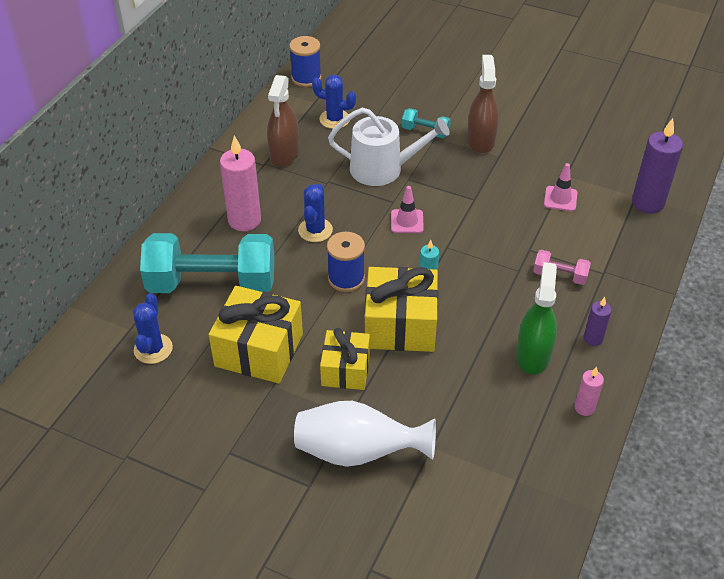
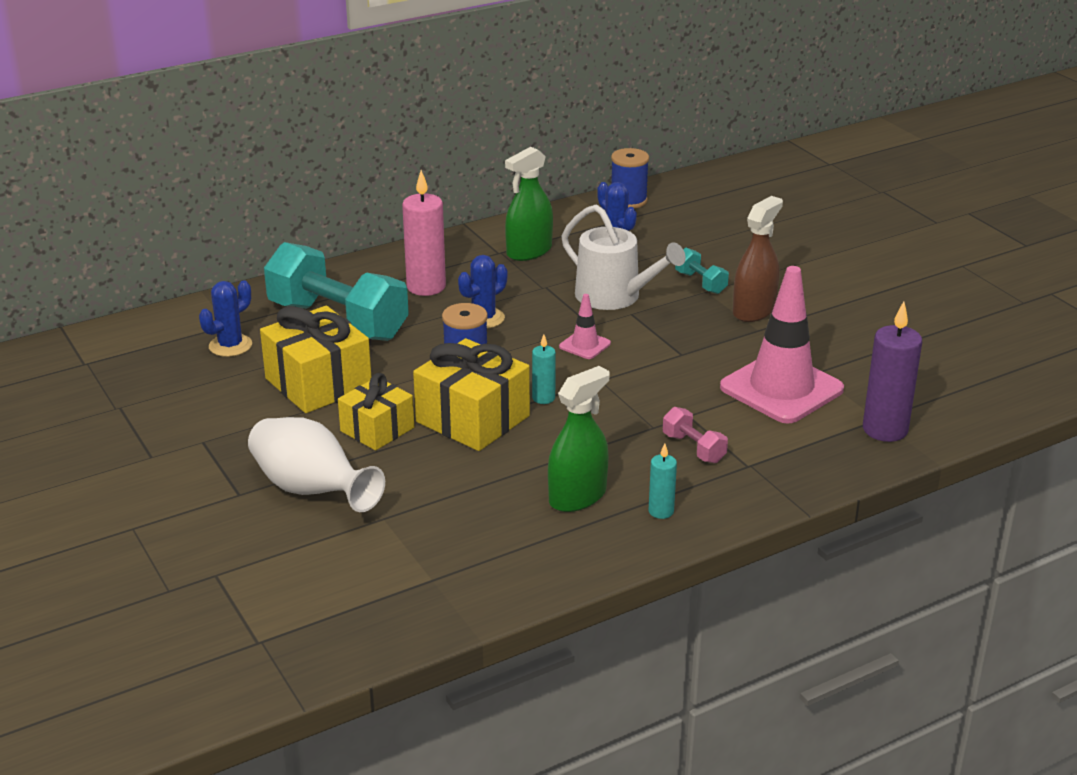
camera: 35 degrees right, 15 degrees down
(284, 154) = (529, 251): brown spray bottle -> green spray bottle
(560, 199) = (781, 388): pink traffic cone -> pink traffic cone, size x2.25
(584, 408) = (576, 559): pink candle -> none
(593, 339) = (661, 511): purple candle -> turquoise candle

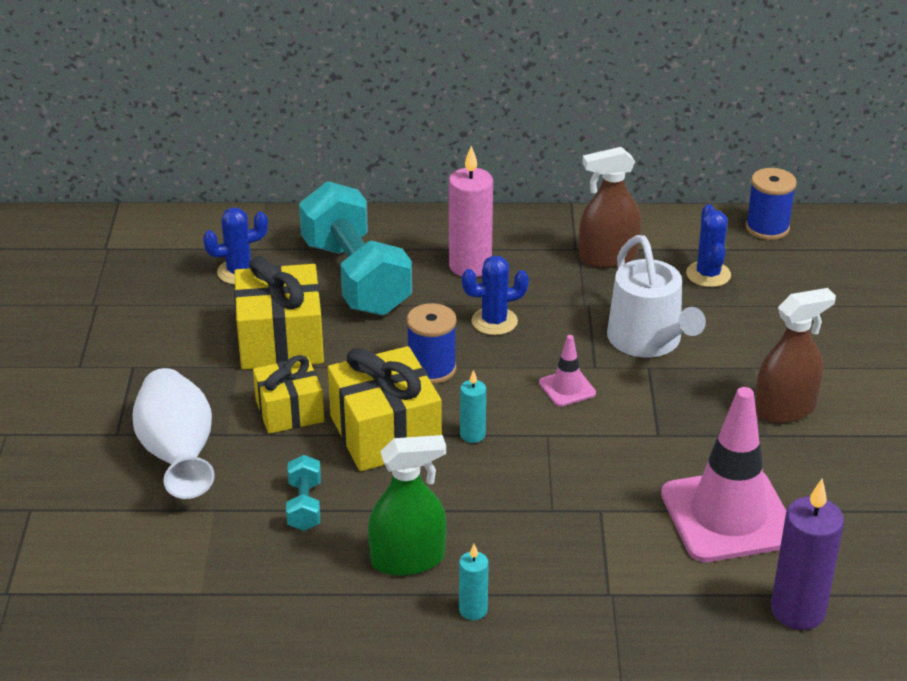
camera: 30 degrees right, 5 degrees up
(529, 251) = (608, 257): green spray bottle -> brown spray bottle
(693, 448) = (570, 551): pink dumbbell -> none
(700, 283) = (756, 355): turquoise dumbbell -> turquoise dumbbell (304, 506)

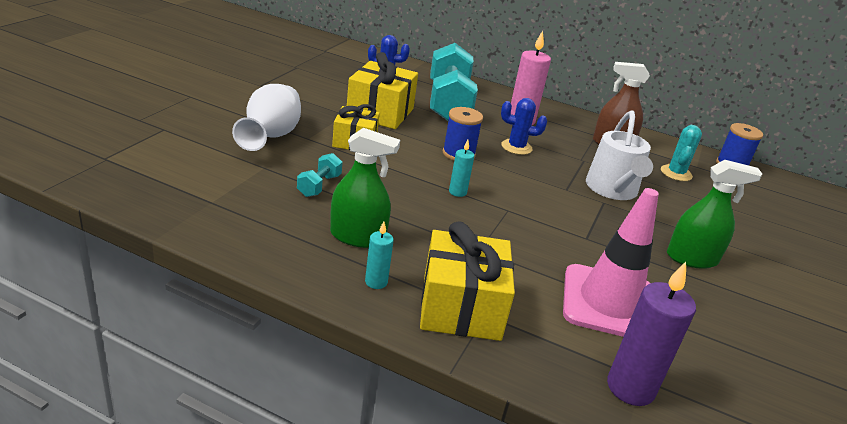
camera: 20 degrees right, 5 degrees down
(385, 433) = (403, 171): yellow gift -> yellow gift (461, 307)
(567, 388) = (539, 192): pink traffic cone -> none
(708, 274) = (676, 173): blue cactus -> turquoise cactus
(784, 409) = (691, 258): brown spray bottle -> green spray bottle

